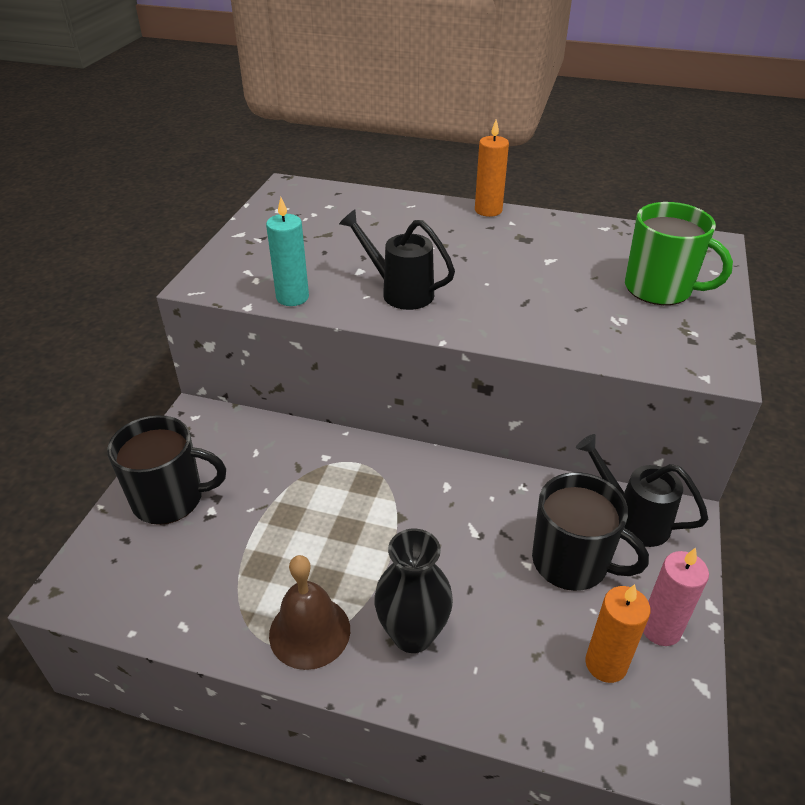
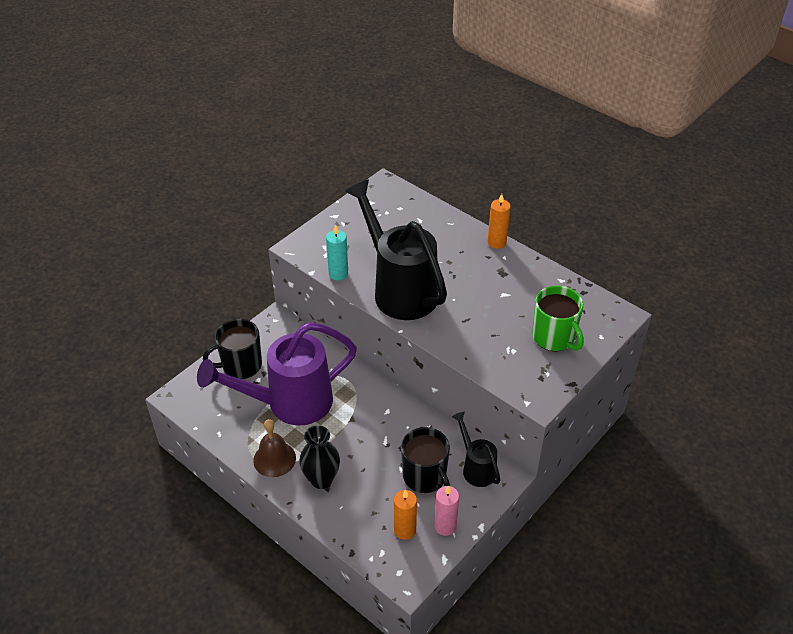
camera: 25 degrees right, 5 degrees up
(170, 499) = (241, 365): black mug -> black mug turned 135 degrees clockwise
(285, 529) = (289, 403): none -> purple watering can
(400, 292) = (399, 289): black watering can -> black watering can, size x2.02

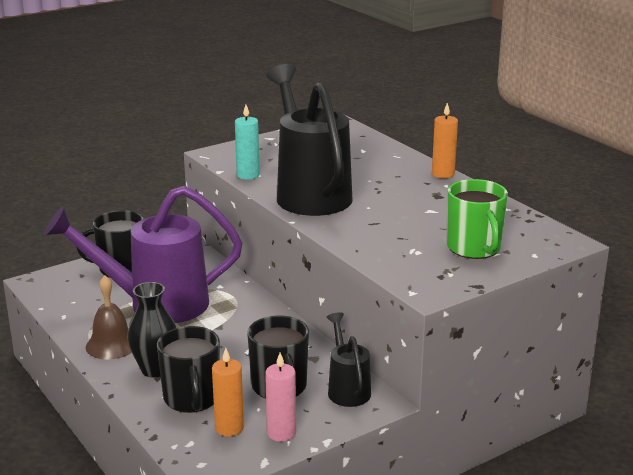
camera: 15 degrees right, 20 degrees down
(363, 505) = (192, 398): none -> black mug

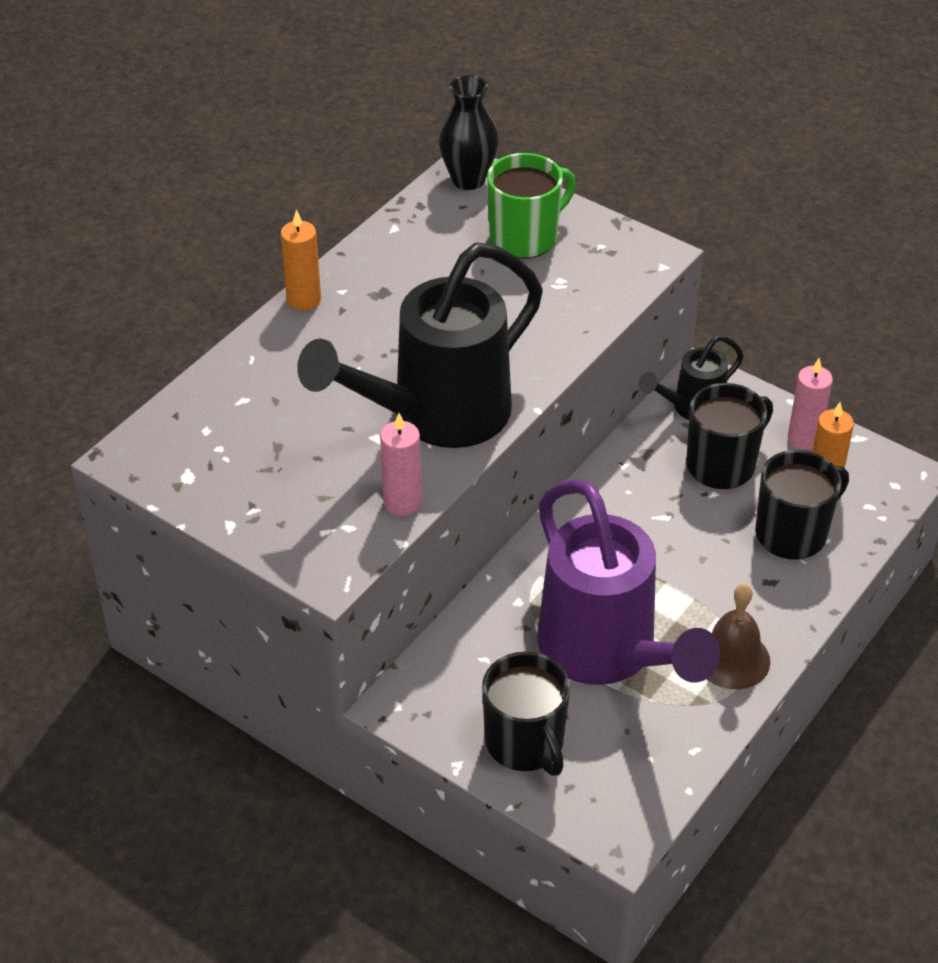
camera: 110 degrees left, 20 degrees up
(155, 369) = (758, 590): black vase -> black vase (468, 179)
(248, 175) = (402, 502): turquoise candle -> pink candle

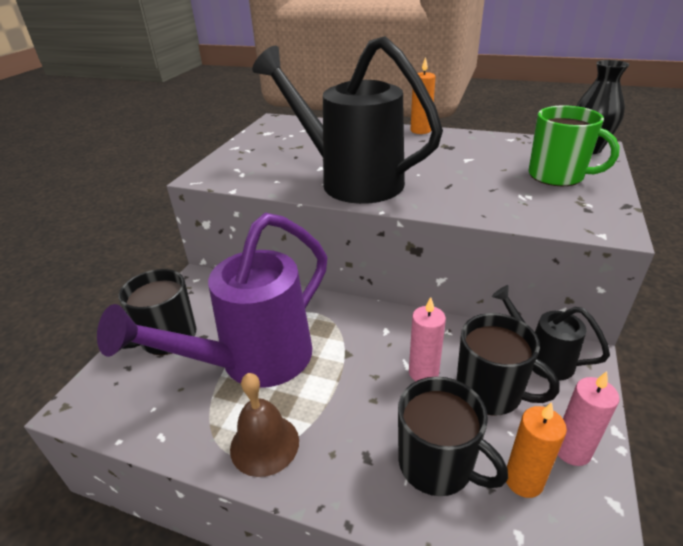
camera: 75 degrees right, 10 degrees down
(402, 502) = (267, 184): pink candle -> pink candle (423, 373)

